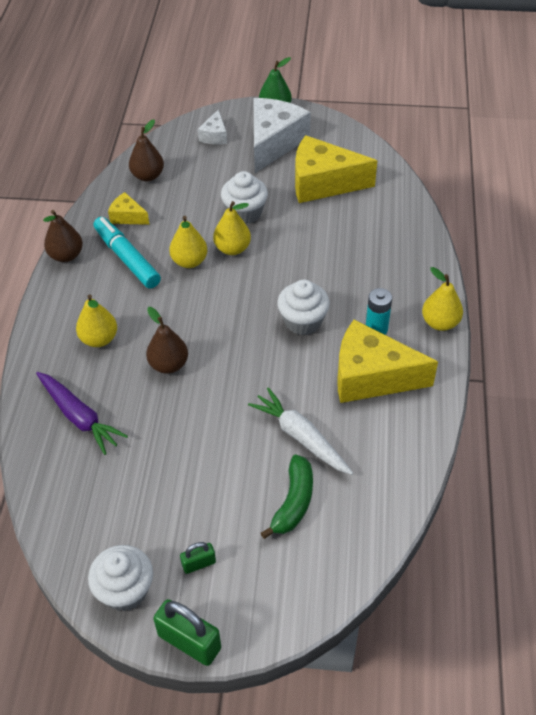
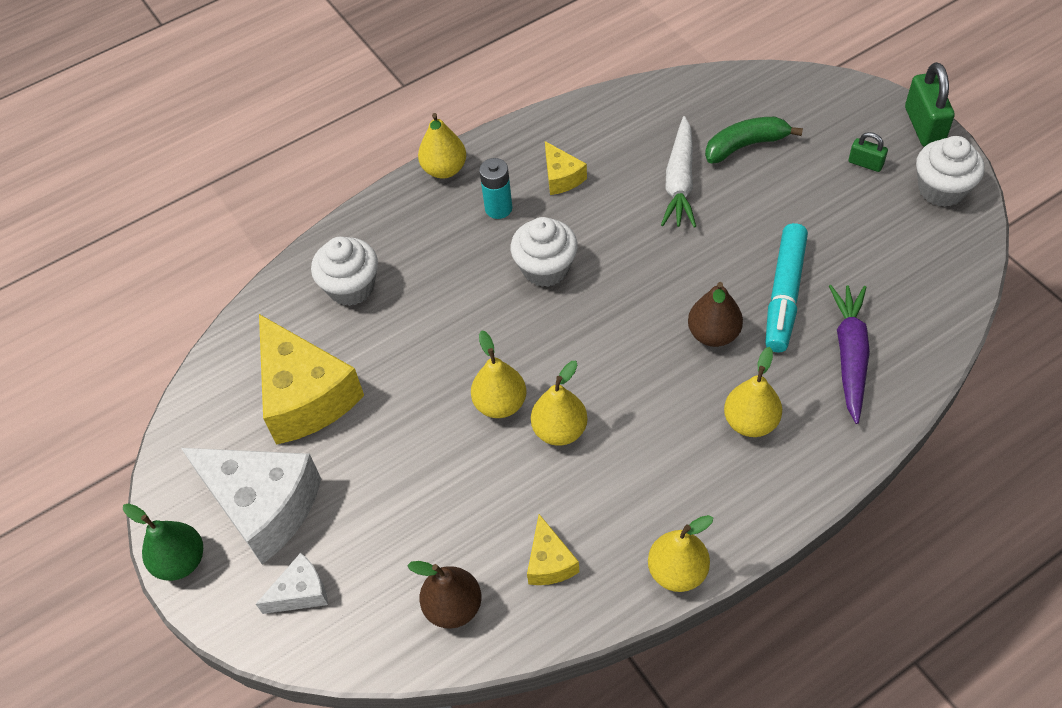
camera: 125 degrees left, 5 degrees up
(66, 255) = (677, 571): brown pear -> yellow pear
(127, 258) = (616, 499): turquoise marker -> turquoise marker (784, 294)
(245, 212) = (428, 437): white cupcake -> white cupcake (351, 287)
(274, 143) = (263, 506): white cheese -> white cheese turned 135 degrees counterclockwise
(371, 376) = (561, 177): yellow cheese -> yellow cheese, size x0.48

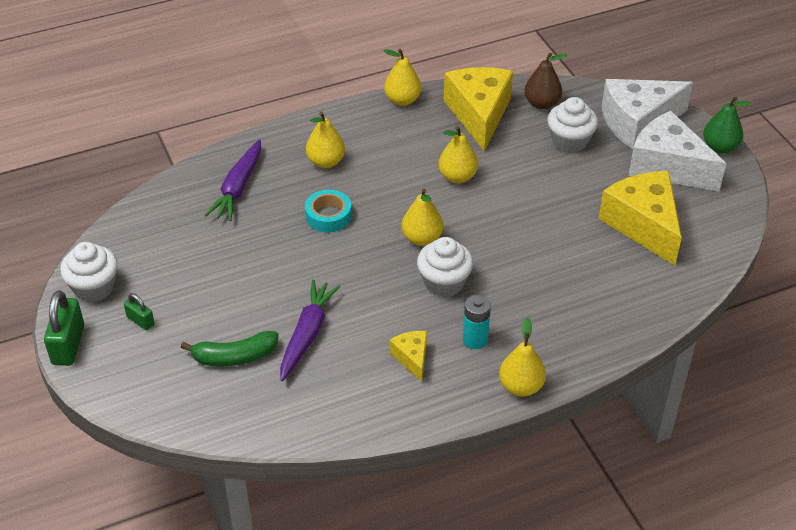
camera: 175 degrees left, 10 degrees down
(301, 592) = (637, 122): white cheese -> white cheese, size x2.09
(351, 287) = (610, 296): white cupcake -> white cupcake (569, 141)
(500, 404) = (497, 198): yellow pear -> yellow pear (422, 238)
(549, 562) = (479, 114): yellow cheese -> yellow cheese, size x2.09
(679, 182) = (307, 334): white carrot -> purple carrot
(713, 334) = (328, 216): brown pear -> turquoise tape
(784, 294) = (263, 233): turquoise marker -> none

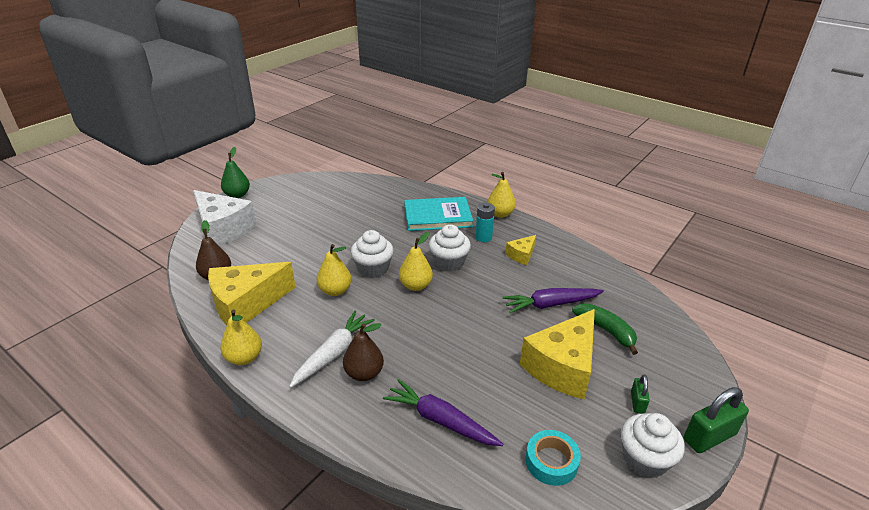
camera: 120 degrees left, 10 degrees down
(238, 188) = (440, 420): purple carrot -> purple carrot turned 135 degrees counterclockwise
(326, 162) = (364, 373): yellow pear -> brown pear
(328, 216) = (430, 343): turquoise tape -> turquoise tape (551, 461)
(365, 151) = (333, 353): none -> white carrot
(555, 316) = (437, 216): none -> turquoise book
(569, 141) = (261, 251): white cupcake -> white cupcake (373, 269)
(643, 225) = (334, 205): yellow cheese -> yellow cheese (562, 366)
(668, 166) = (269, 208): white cheese -> none

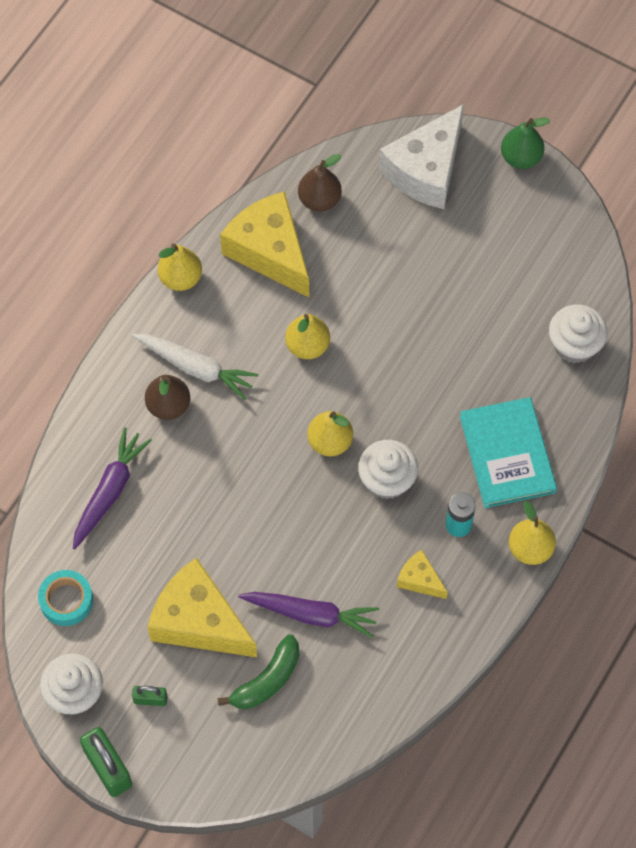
camera: 85 degrees right, 30 degrees up
(373, 269) = (359, 383): white cupcake -> white cupcake (574, 345)
(550, 304) = (311, 614): purple carrot -> purple carrot turned 120 degrees clockwise

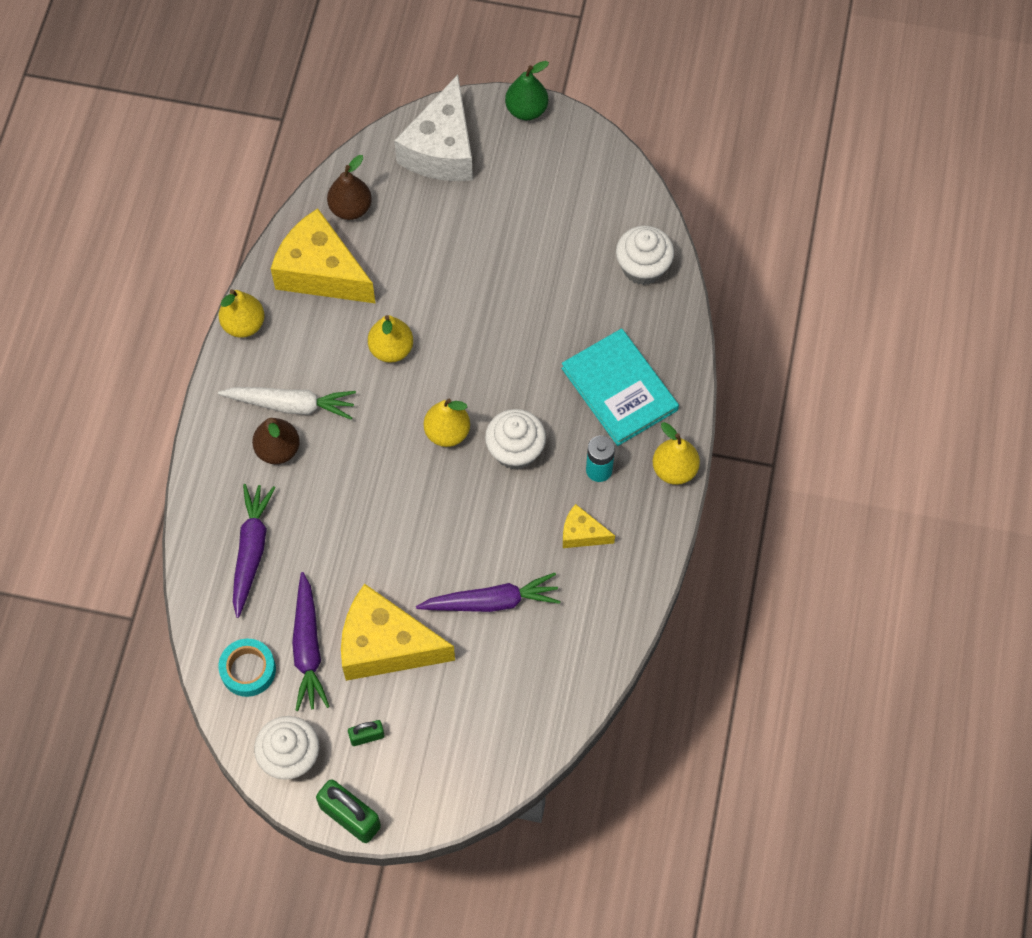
camera: 20 degrees left, 0 degrees up
(127, 599) = (308, 648): none -> purple carrot
(267, 680) = (473, 678): green banana -> none

